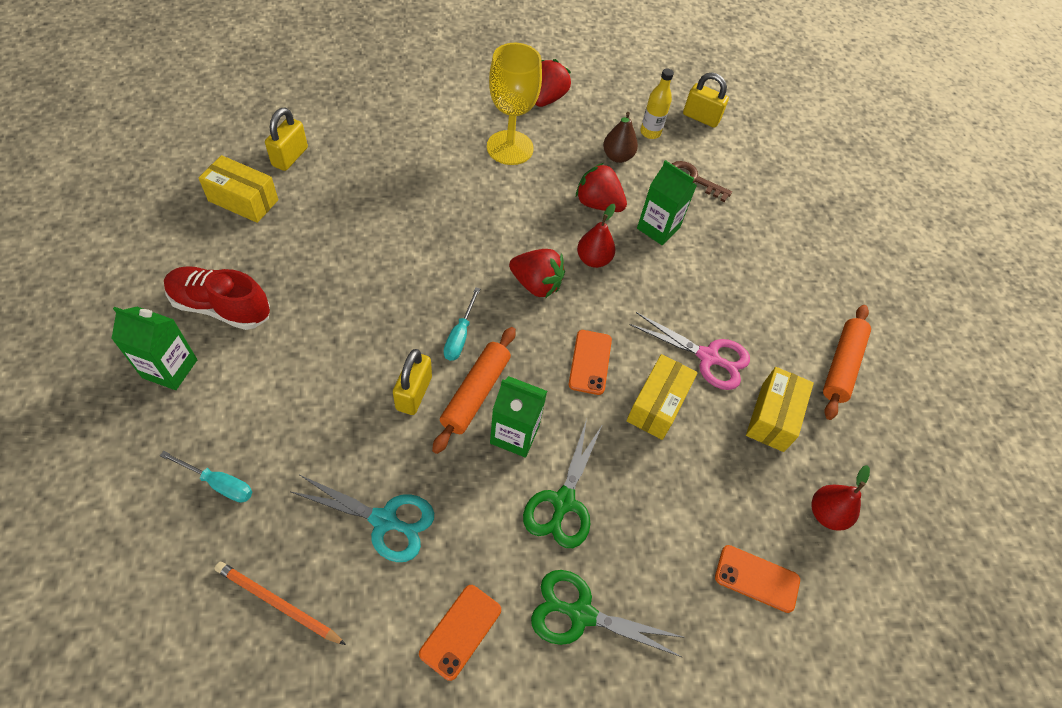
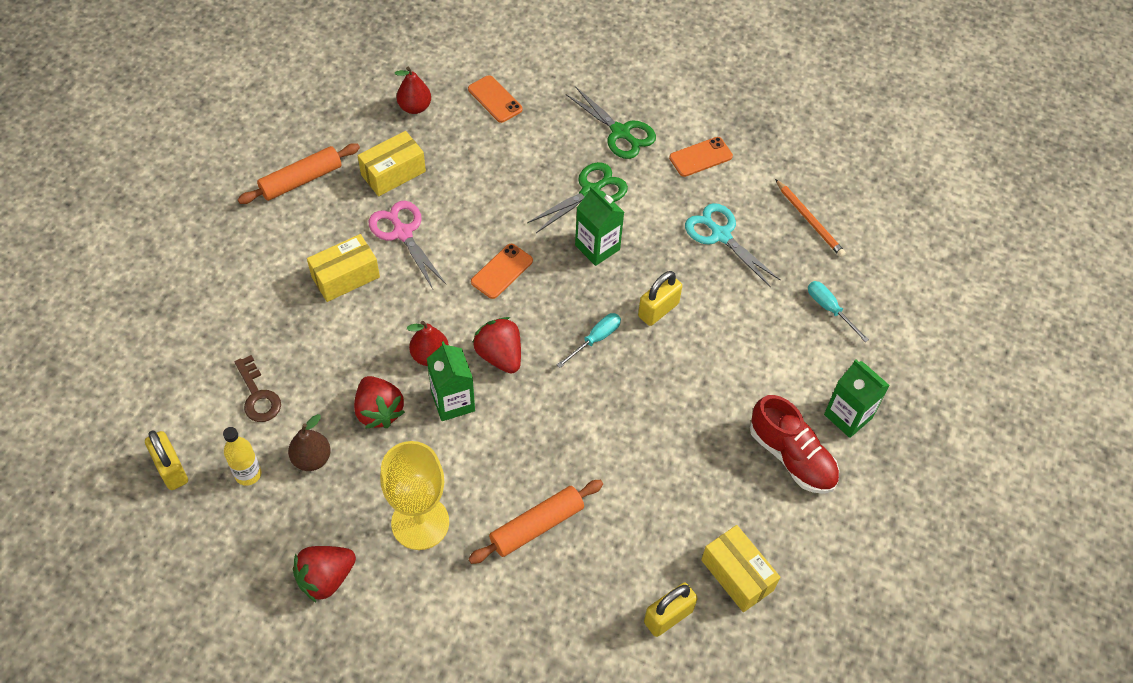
camera: 145 degrees left, 0 degrees up
(475, 393) = (609, 289): orange rolling pin -> orange rolling pin (537, 526)
(657, 405) = (474, 219): yellow box -> yellow box (345, 277)
(658, 228) = (342, 359): green carton -> green carton (453, 402)

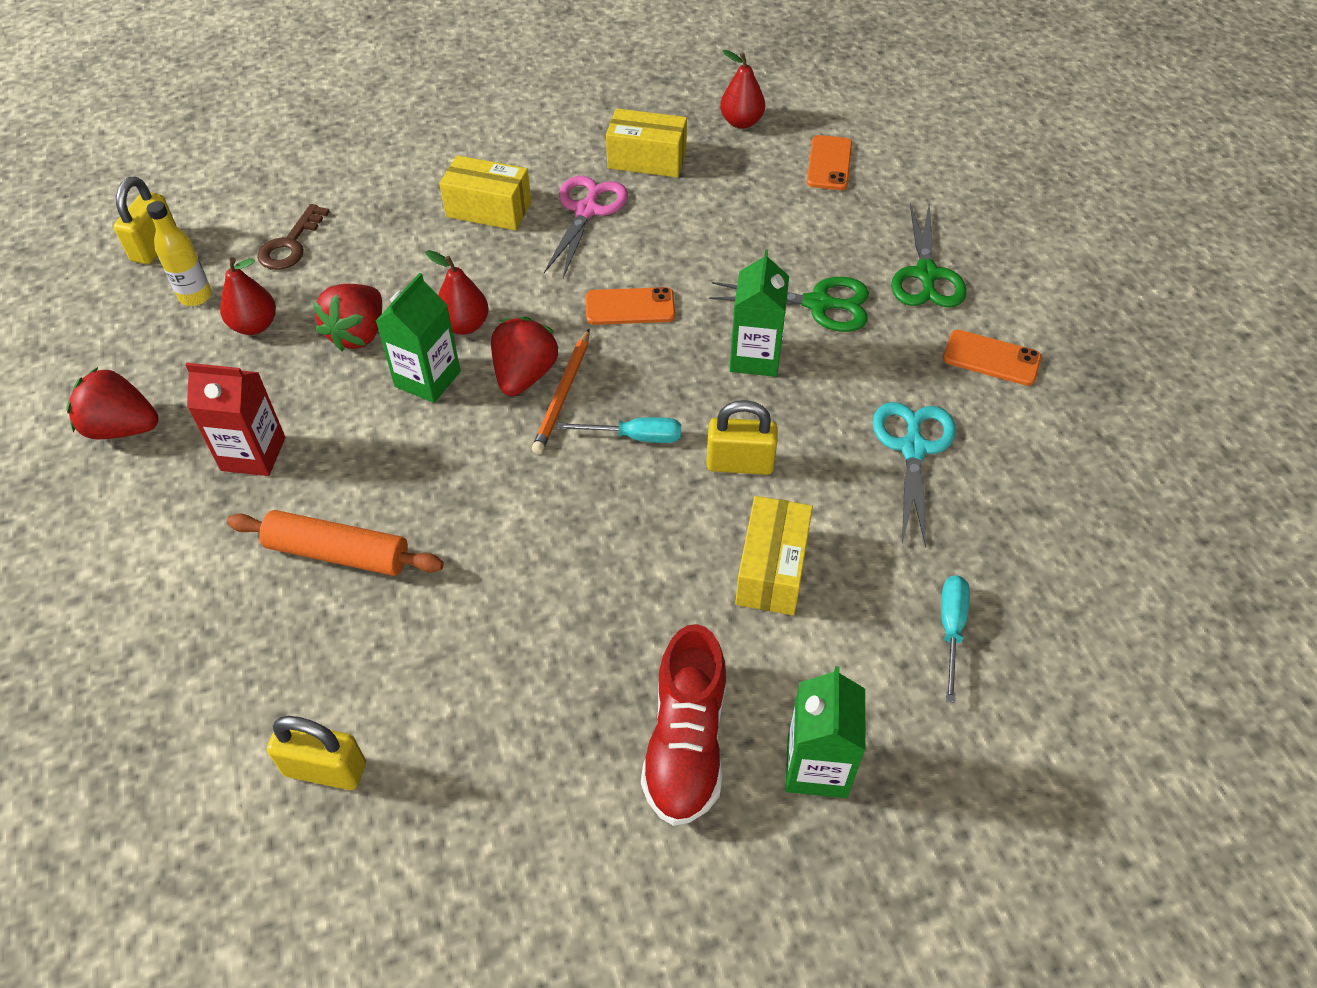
camera: 50 degrees right, 5 degrees down
(301, 180) = (561, 113): orange rolling pin -> none
(312, 459) = (254, 325): brown pear -> red pear
(420, 522) = (253, 454): yellow goblet -> red carton
(737, 575) = (451, 805): yellow box -> yellow box (771, 569)
(809, 220) = (1050, 517): orange pencil -> orange pencil (563, 394)

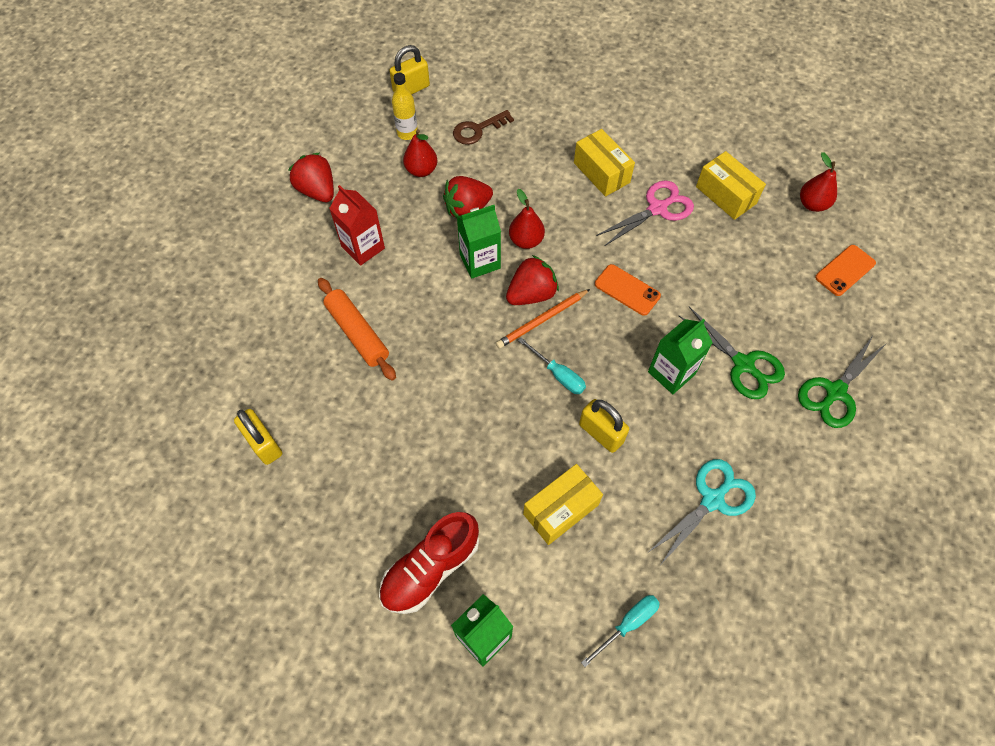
camera: 40 degrees right, 10 degrees up
(991, 358) = (822, 479): orange phone -> none

